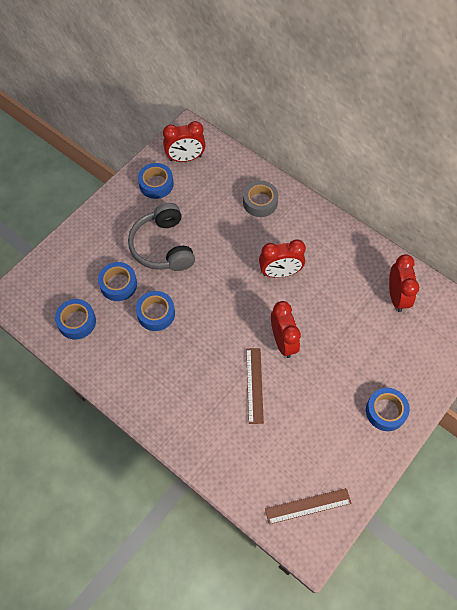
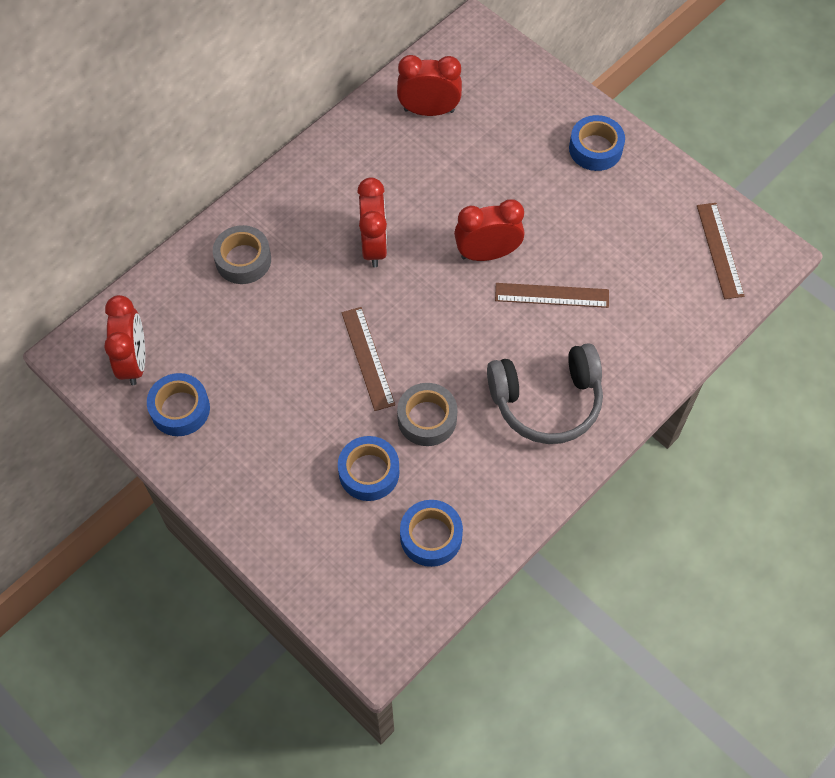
camera: 85 degrees left, 0 degrees up
(156, 313) = (427, 418): blue tape -> grey tape
(163, 246) = (306, 403): grey headphones -> grey headphones (546, 401)
(196, 276) = (367, 358): none -> brown ruler

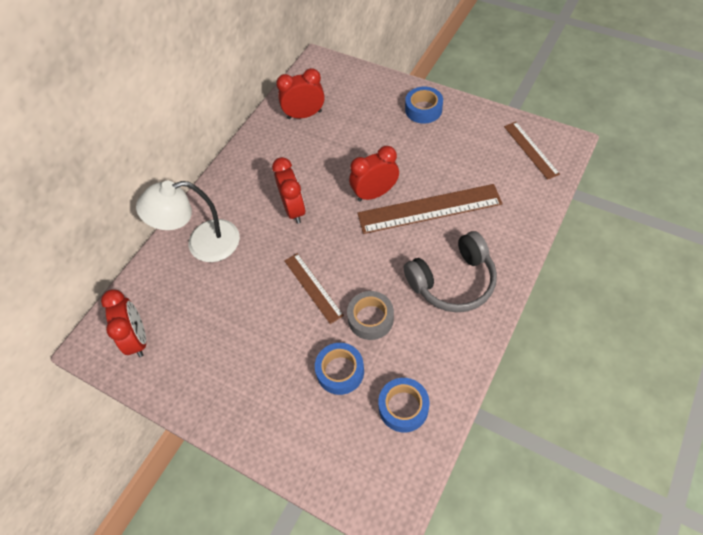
camera: 10 degrees left, 5 degrees down
(180, 409) = (182, 364): blue tape -> none
(243, 260) = (202, 244): grey tape -> white lamp
(551, 295) = (429, 208): brown ruler -> brown ruler, size x1.72

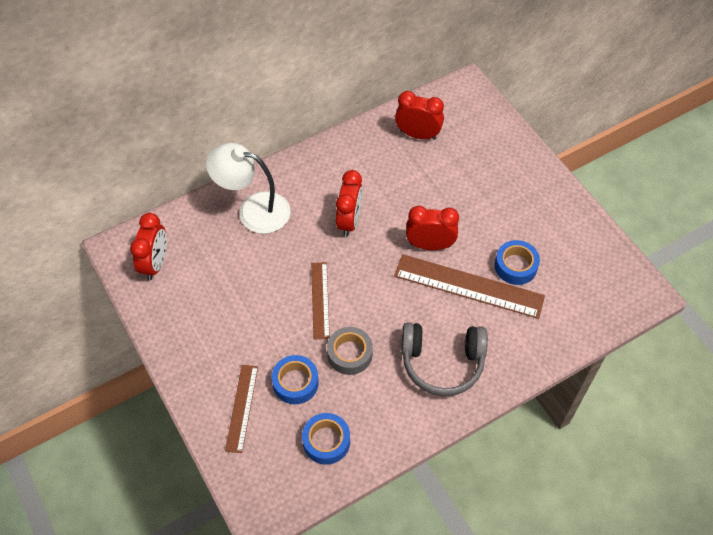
camera: 25 degrees right, 0 degrees up
(423, 109) = (532, 187): blue tape -> blue tape (515, 266)
(530, 150) = (606, 282): brown ruler -> brown ruler (241, 408)

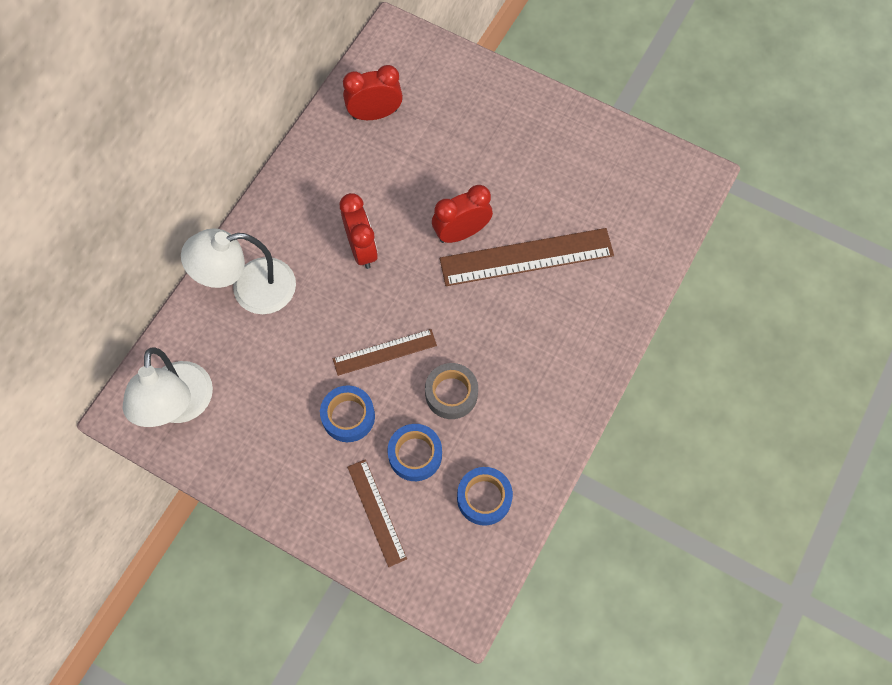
camera: 30 degrees left, 10 degrees up
(155, 263) = (180, 406): red clock -> white lamp
(320, 300) = (385, 352): brown ruler -> brown ruler turned 75 degrees counterclockwise
(442, 362) = (548, 352): grey headphones -> none
(515, 266) = (560, 211): blue tape -> blue tape (348, 416)

